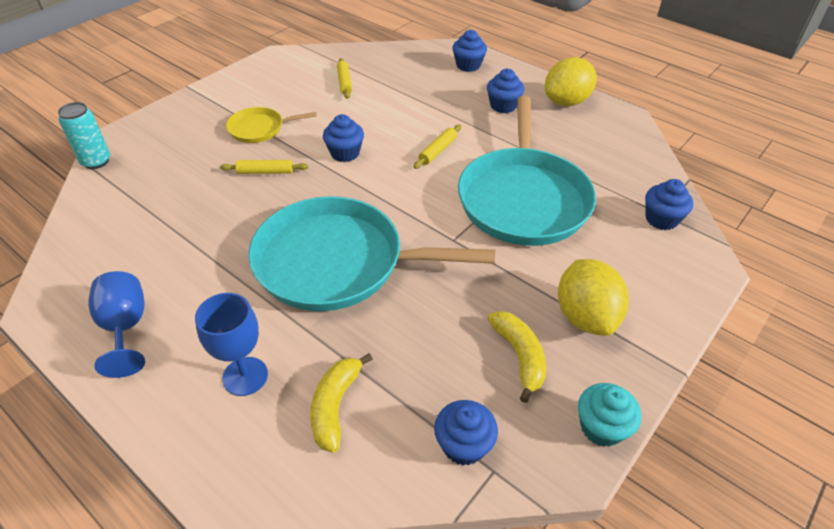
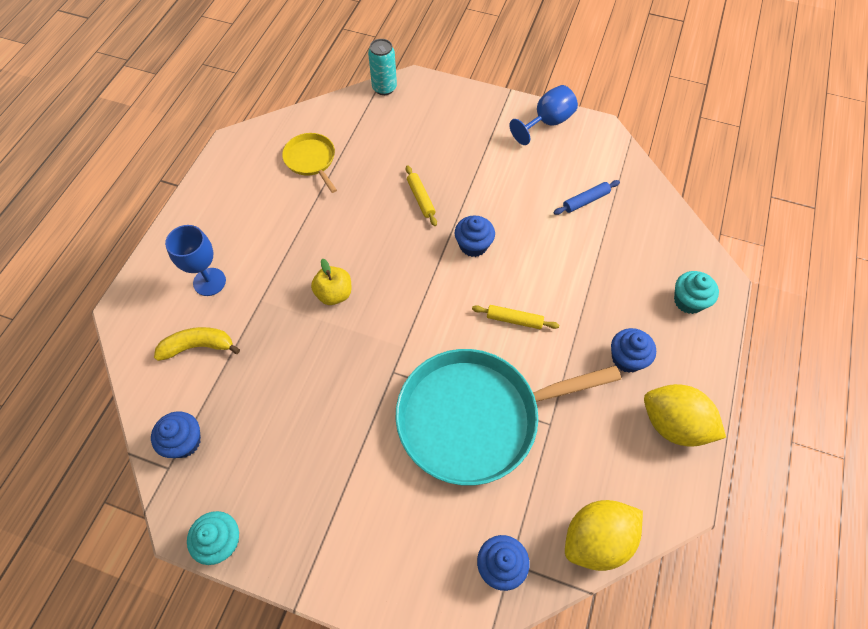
camera: 70 degrees right, 15 degrees up
(125, 327) = (231, 195): blue goblet -> blue goblet (547, 122)
(259, 129) = (476, 168): yellow pan -> yellow pan (311, 160)
(337, 262) = (334, 294): turquoise pan -> yellow apple
(344, 82) = (585, 201): yellow rolling pin -> blue rolling pin
(468, 65) = (688, 301): blue cupcake -> turquoise cupcake
(519, 356) = (275, 462): yellow banana -> none
(585, 316) = (335, 508): yellow lemon -> yellow lemon (596, 539)

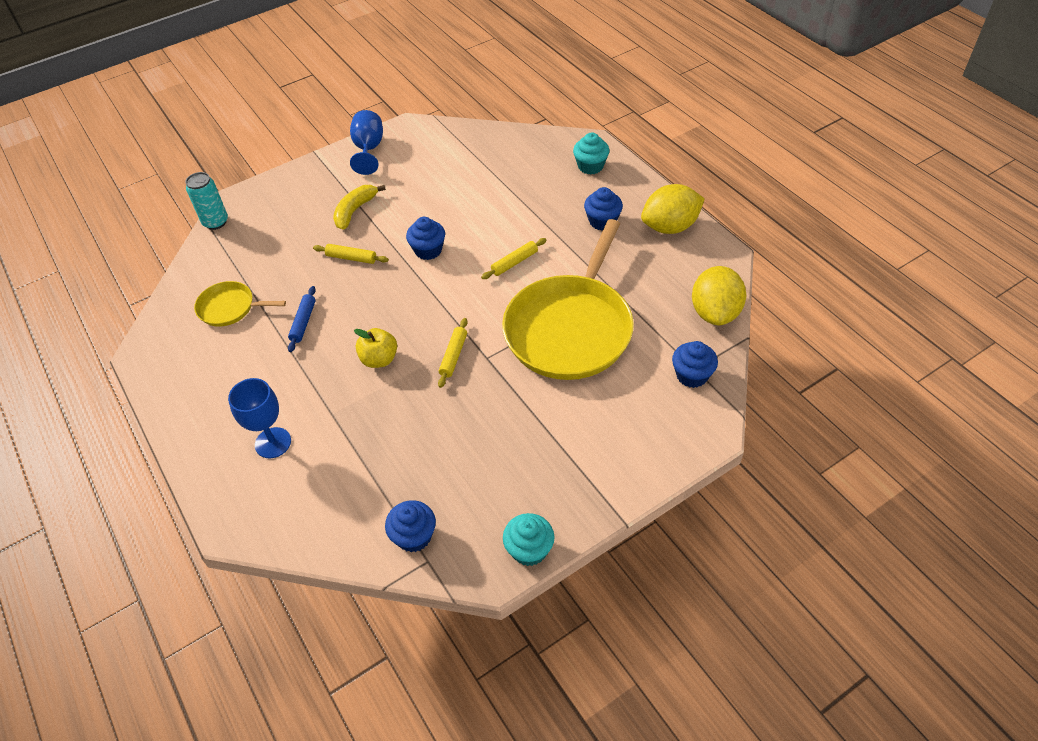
camera: 50 degrees left, 10 degrees down
(198, 346) = (330, 482): yellow banana -> yellow banana (355, 211)
(376, 345) = (453, 356): none -> yellow rolling pin
(475, 417) = (570, 328): turquoise pan -> yellow pan
(585, 201) = (459, 169): blue rolling pin -> blue rolling pin (303, 322)

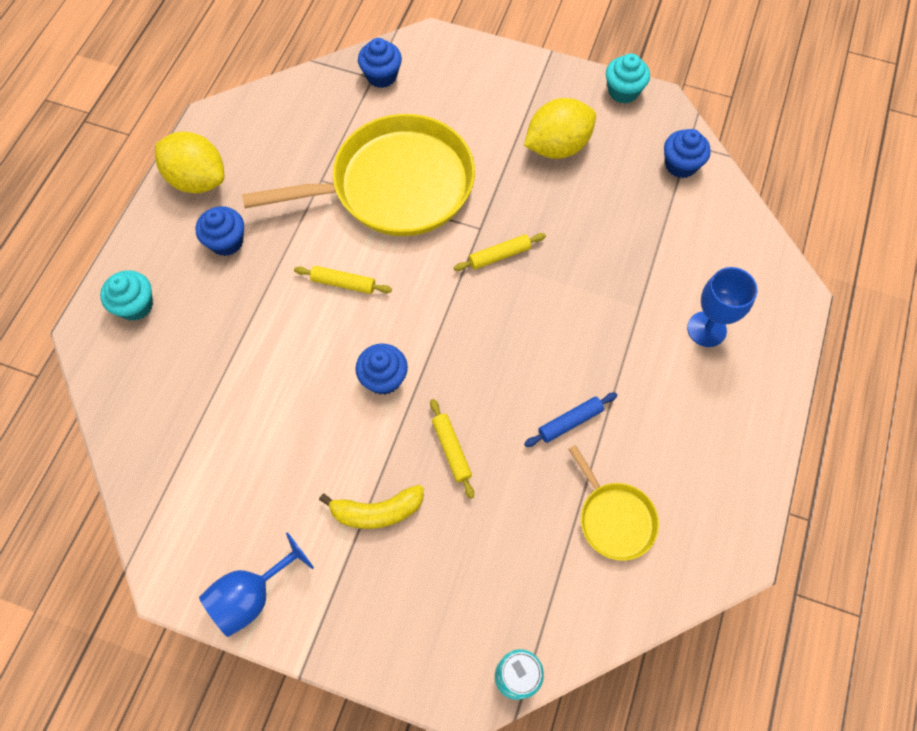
camera: 130 degrees left, 15 degrees up
(379, 359) = (553, 314): yellow apple -> none
(715, 312) = (296, 93): yellow lemon -> yellow lemon (557, 146)

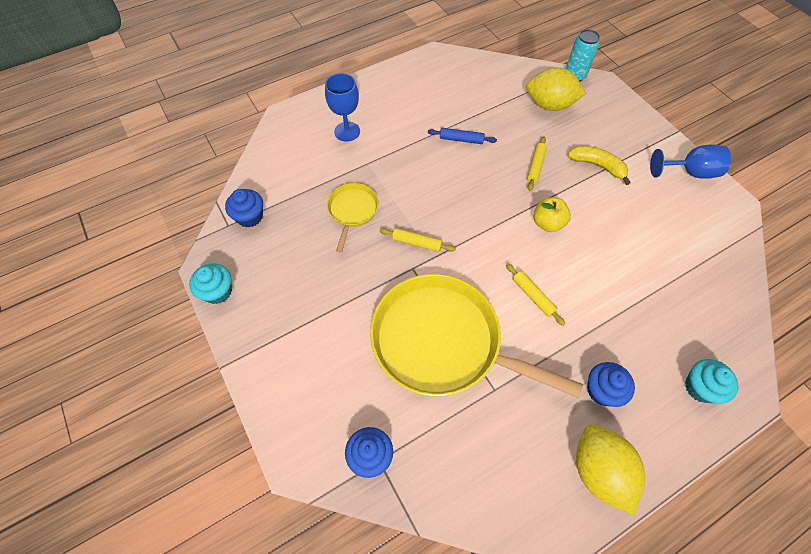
camera: 140 degrees left, 5 degrees down
(384, 378) = (547, 223): blue cupcake -> yellow apple
(557, 146) = (306, 285): yellow lemon -> yellow lemon (549, 105)
(614, 518) = (478, 95): yellow pan -> yellow pan (352, 211)

